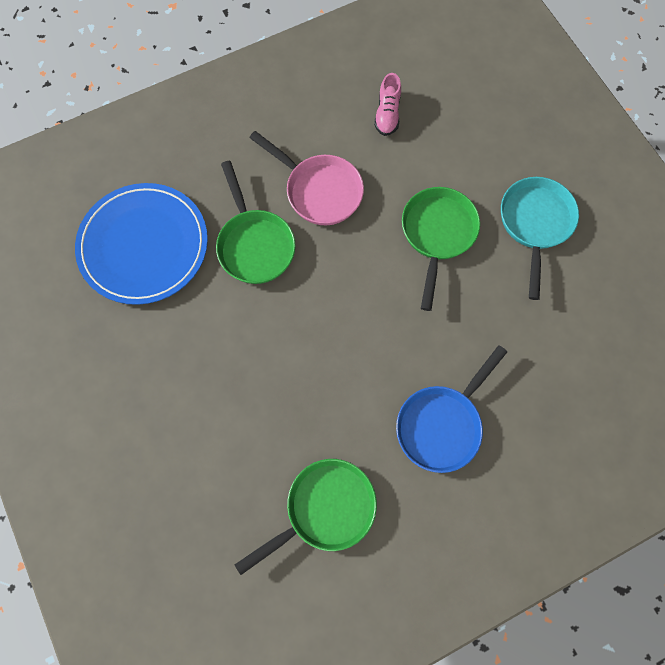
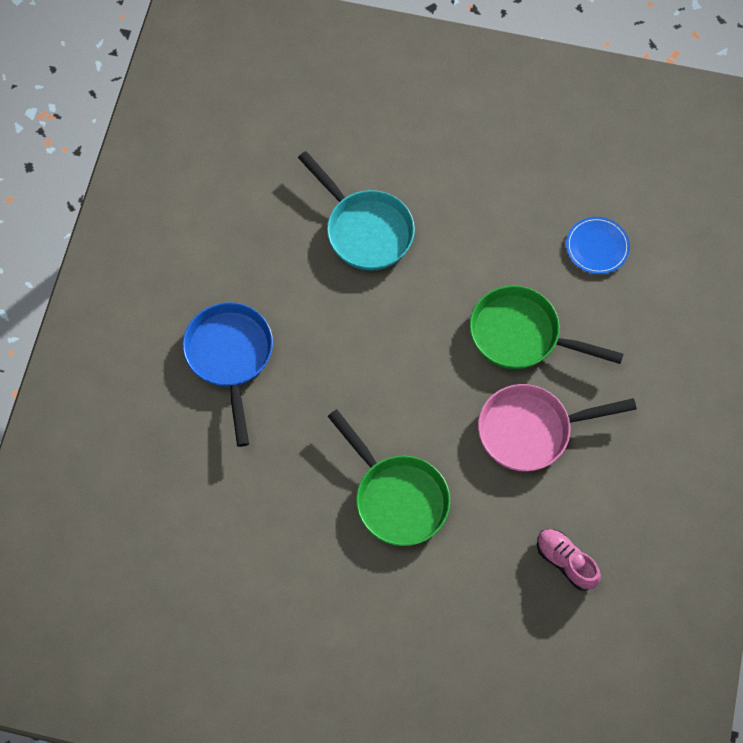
camera: 130 degrees right, 5 degrees down
(144, 245) = (597, 247): blue plate -> blue plate, size x0.44
(324, 509) = (248, 222): green pan -> none
(535, 224) = (330, 596): turquoise pan -> turquoise pan (365, 230)

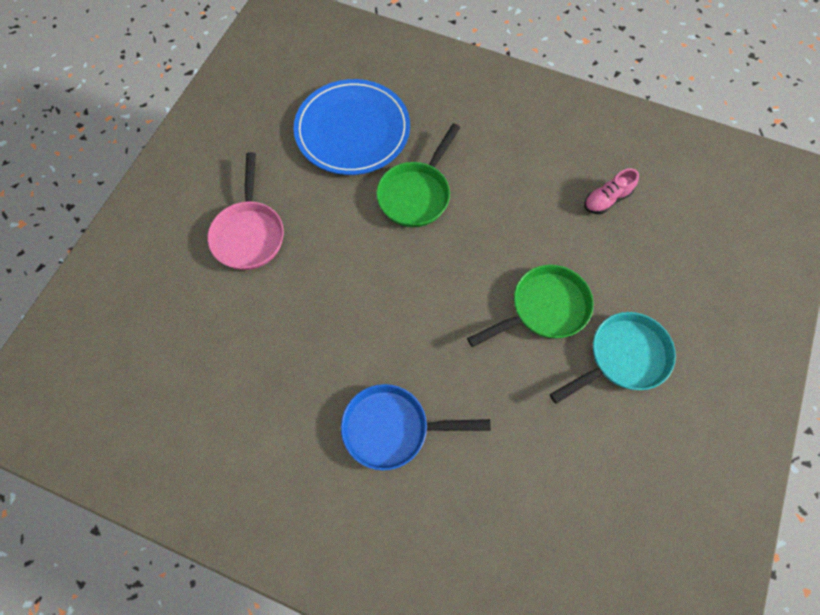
camera: 80 degrees left, 0 degrees up
(365, 230) = (293, 293): turquoise pan -> turquoise pan (622, 358)
(531, 430) = (498, 202): pink pan -> pink pan (249, 233)
(597, 247) = (352, 130): blue plate -> blue plate, size x2.30

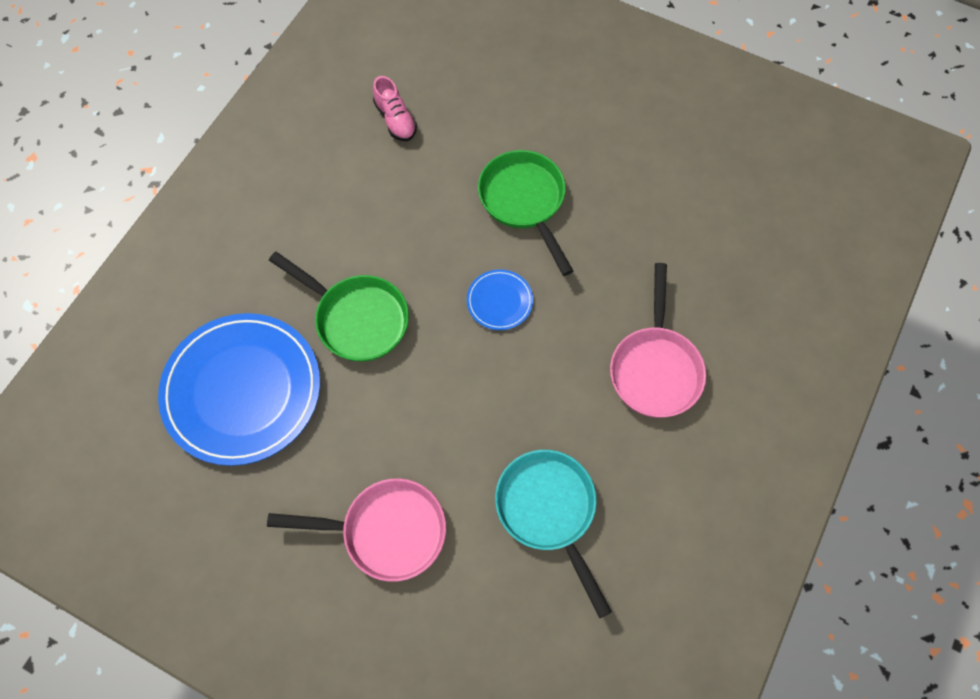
camera: 85 degrees left, 0 degrees up
(392, 428) = (655, 368): blue pan -> pink pan
(443, 296) = (499, 301): none -> blue plate
(622, 358) = (585, 139): turquoise pan -> turquoise pan (549, 511)

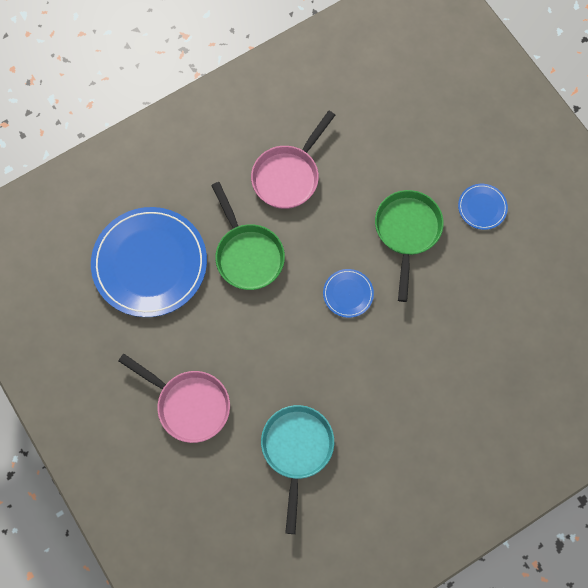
camera: 30 degrees right, 5 degrees up
(395, 120) = (353, 124): pink shoe -> none
(588, 136) = (482, 207): none -> blue plate
(655, 368) = (424, 397): pink pan -> pink pan (288, 176)

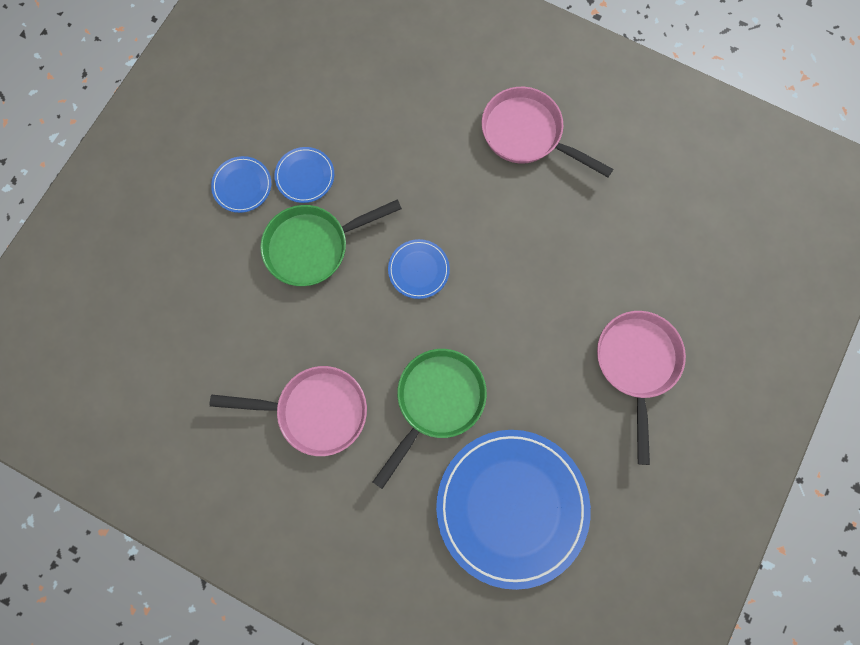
camera: 120 degrees left, 5 degrees up
(297, 450) = (611, 231): turquoise pan -> none
(411, 435) = (527, 134): none -> pink pan
(466, 253) = (305, 176): none -> blue plate

